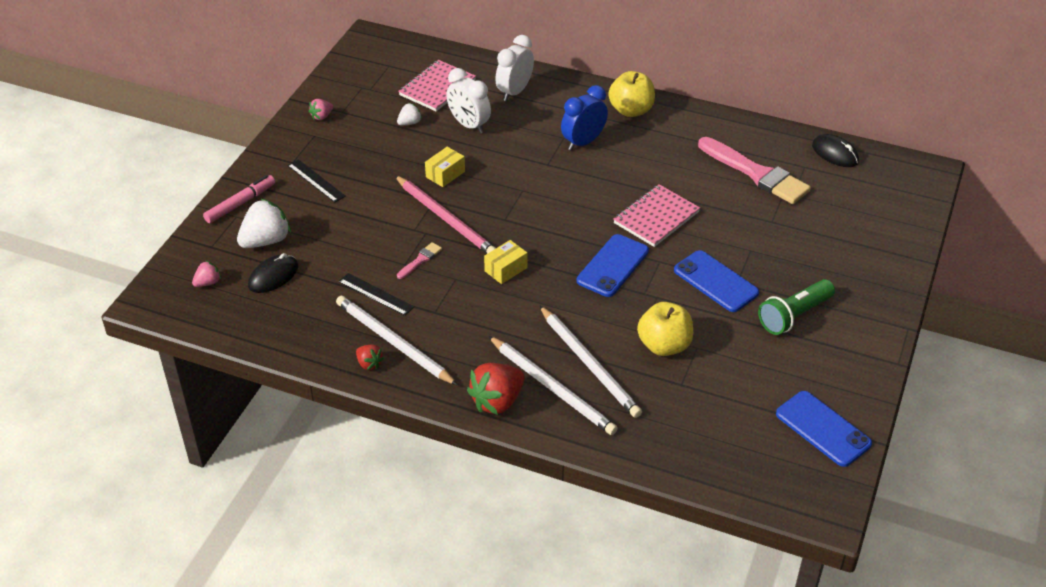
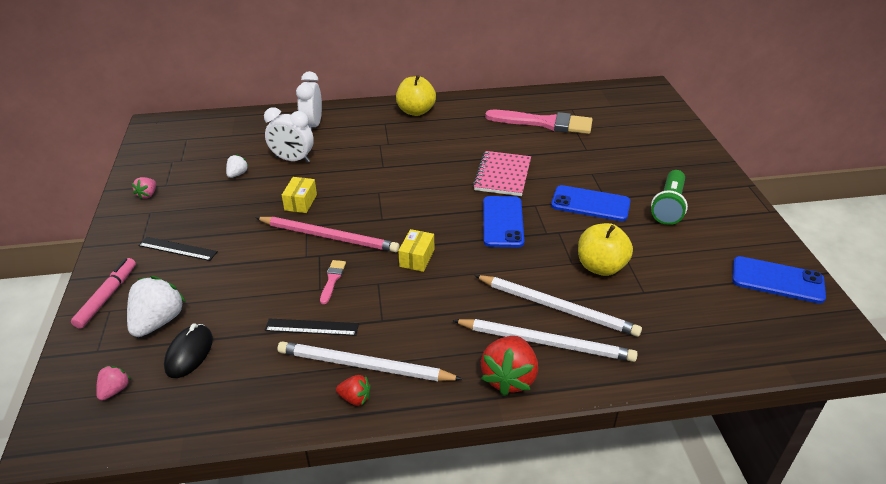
camera: 30 degrees left, 5 degrees down
(437, 88) = (243, 142): pink notebook -> none
(583, 142) = (398, 143): blue clock -> none
(835, 154) = (583, 95): black mouse -> none

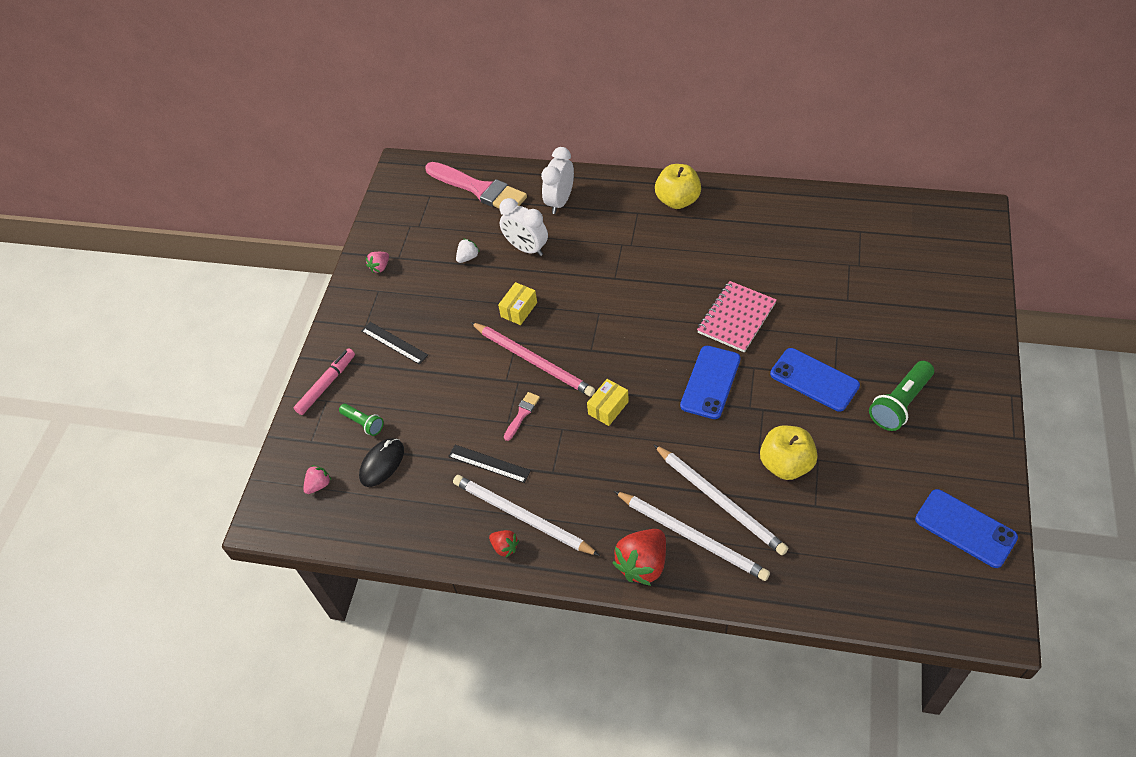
camera: 25 degrees right, 15 degrees up
(158, 322) = (363, 423): white strawberry -> green flashlight
(544, 123) = (817, 248): pink brush -> pink brush (479, 189)

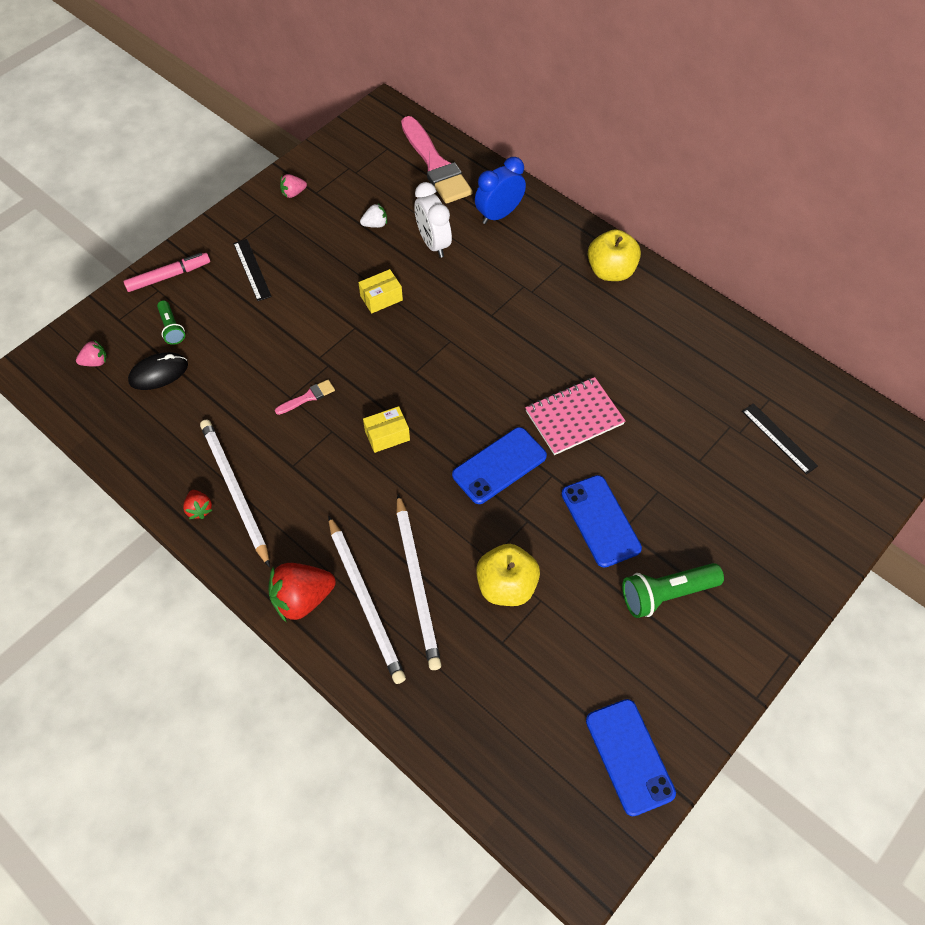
camera: 25 degrees right, 5 degrees up
(489, 463) = (245, 426): black ruler -> black ruler (779, 438)
(533, 361) = (356, 353): pink pencil -> none
(560, 201) = (499, 214): white clock -> blue clock

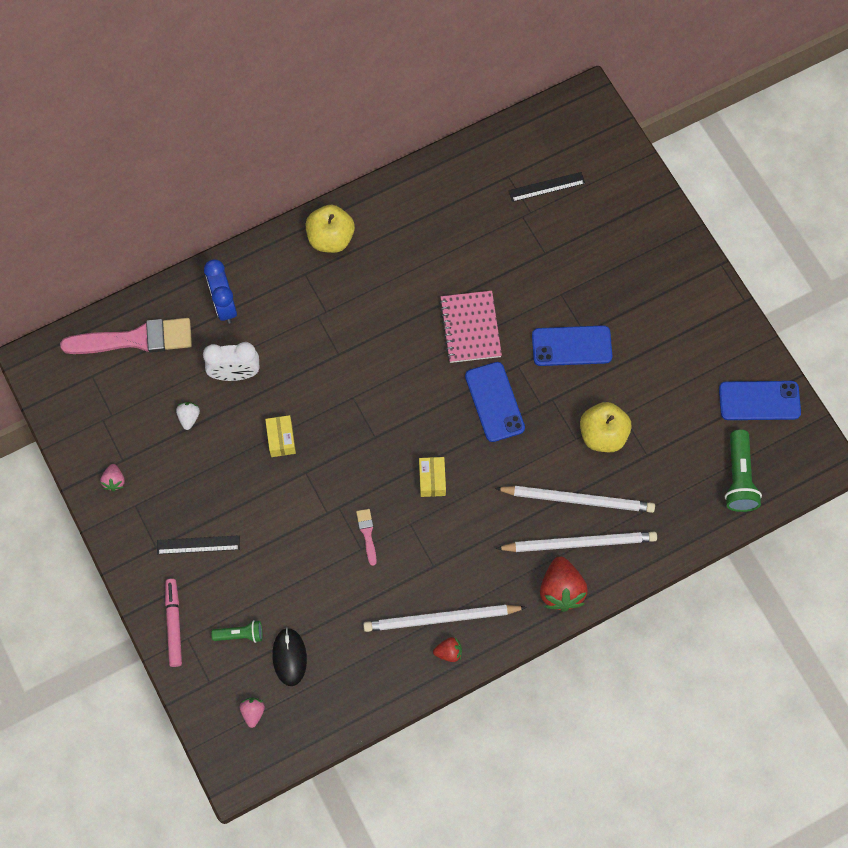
camera: 70 degrees left, 10 degrees up
(666, 594) = (648, 325): green flashlight -> green flashlight (738, 478)

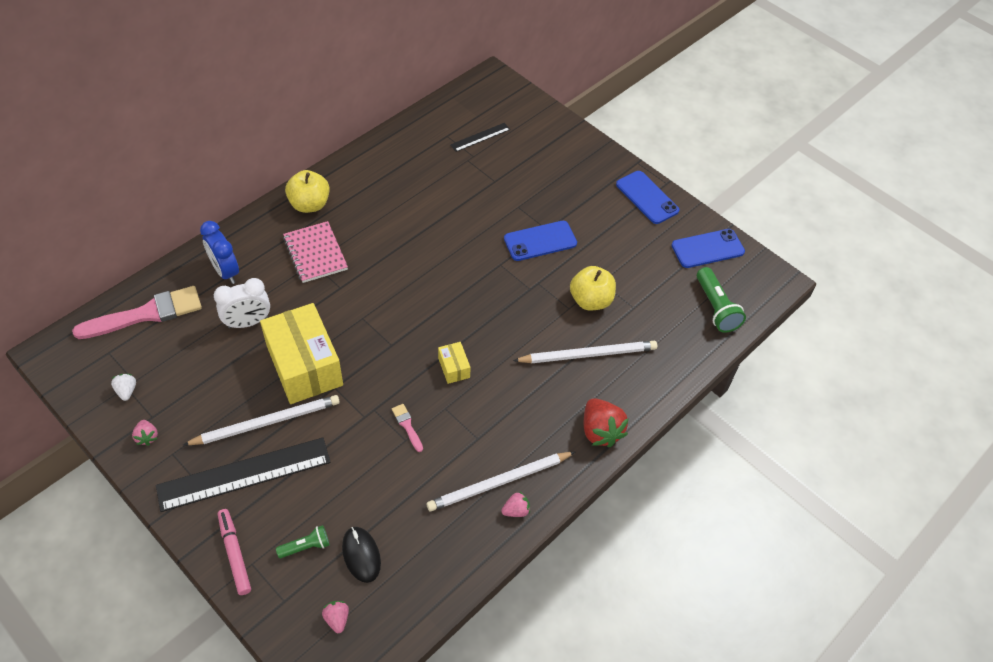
camera: 20 degrees left, 15 degrees down
(189, 418) = (211, 367): white strawberry -> white strawberry (126, 391)
(198, 545) = (244, 474): black ruler -> black ruler, size x2.03
(281, 439) = (304, 366): yellow box -> yellow box, size x2.32
(449, 652) = (516, 510): red strawberry -> pink strawberry
(470, 328) = (450, 245): pink notebook -> pink notebook (315, 253)
(494, 402) = (489, 295): blue phone -> blue phone (647, 197)
(579, 543) = (602, 388): white pencil -> white pencil (266, 422)

